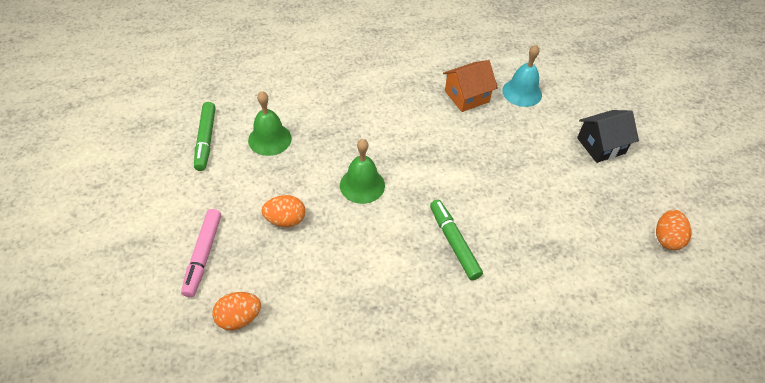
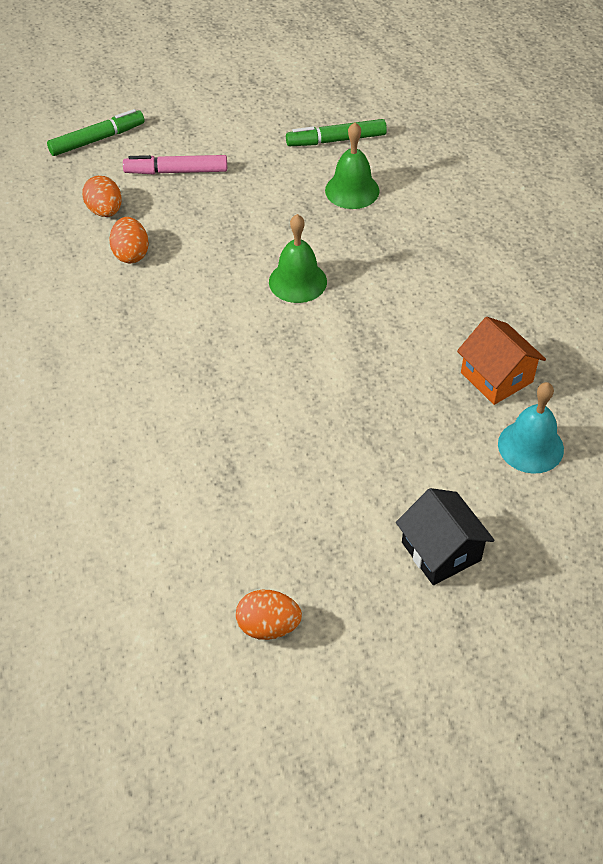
camera: 85 degrees right, 0 degrees up
(285, 220) = (232, 224): orange egg -> orange egg (131, 254)
(454, 243) = (223, 376): green marker -> green marker (97, 139)

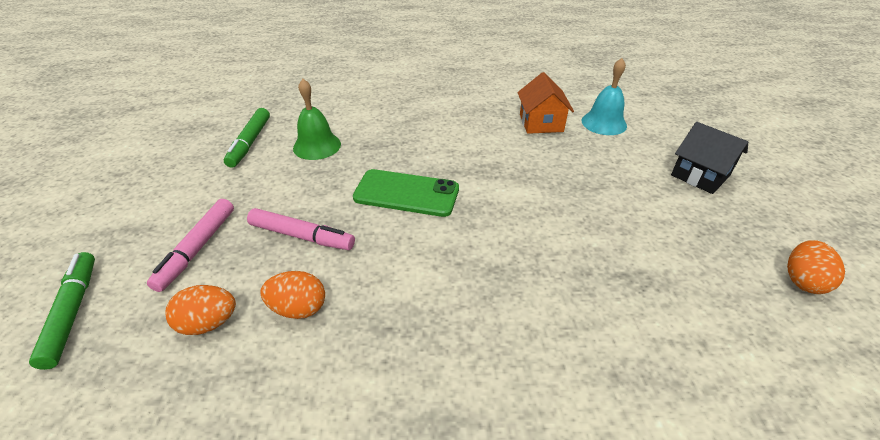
camera: 75 degrees left, 10 degrees down
(211, 227) = (302, 236): none -> pink marker
(297, 281) = (406, 193): green bell -> green phone
(441, 551) = (700, 175): black house -> black house turned 60 degrees clockwise
(496, 377) = (541, 123): orange house -> orange house turned 75 degrees counterclockwise

